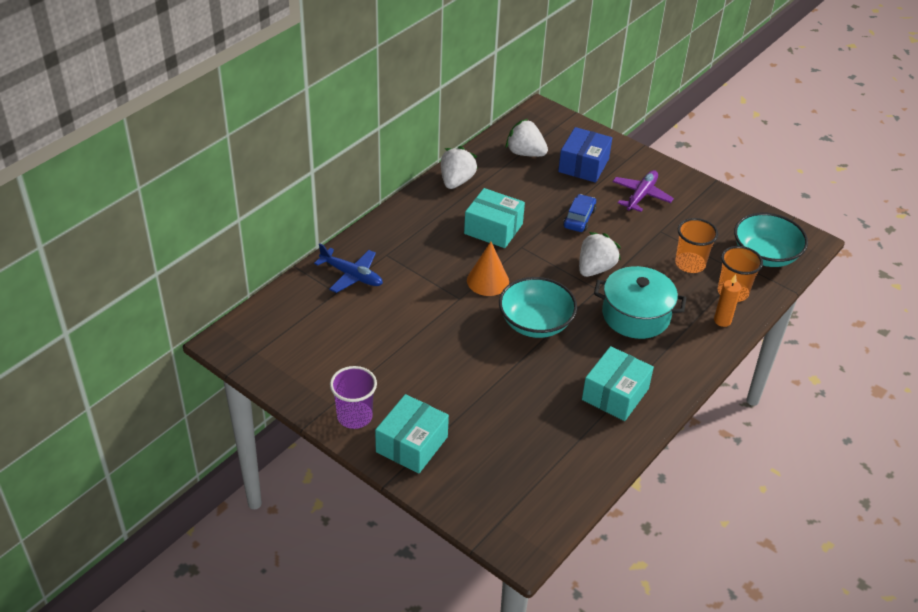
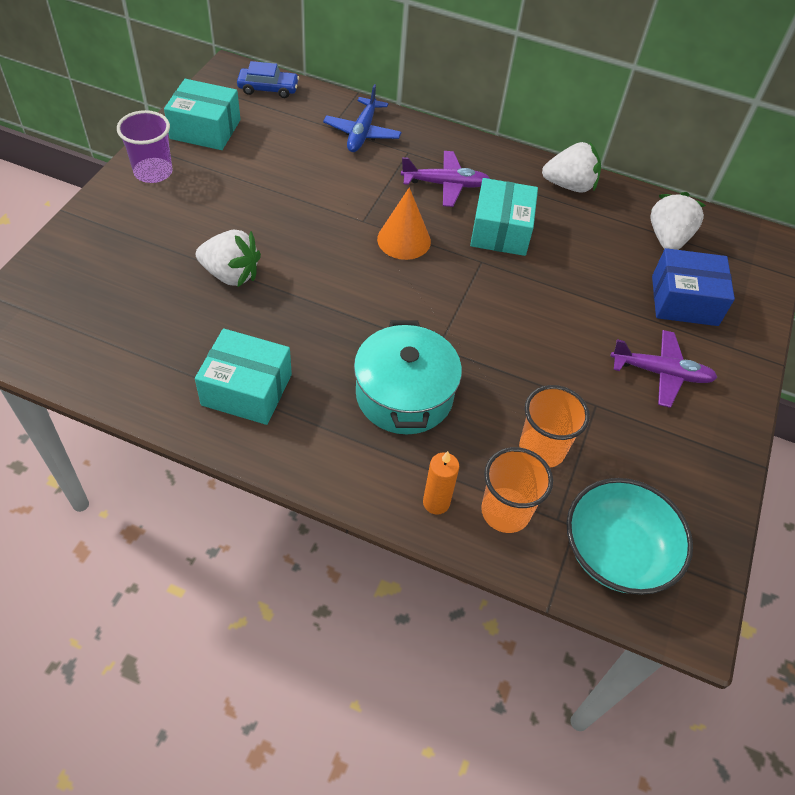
camera: 70 degrees right, 10 degrees up
(412, 444) = (122, 220): turquoise box -> turquoise box (205, 129)
(433, 243) = (446, 184): none -> purple plane
(535, 323) = (348, 294): turquoise bowl -> none
(579, 218) = (569, 310): blue car -> blue car (268, 89)
(595, 268) = (477, 340): white strawberry -> white strawberry (231, 274)

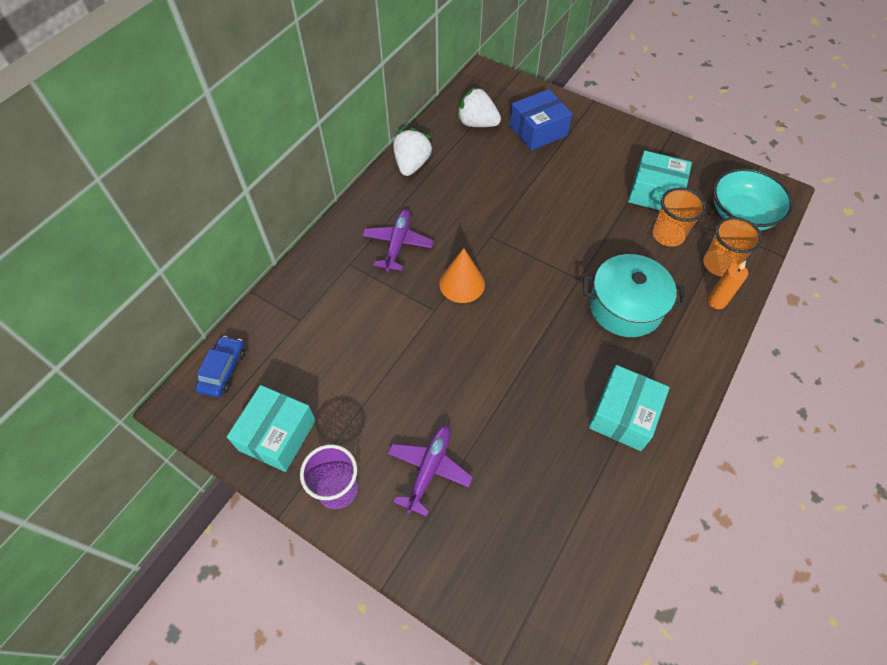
camera: 75 degrees left, 5 degrees up
(231, 274) = (492, 420): white strawberry -> none
(362, 133) = (315, 296): blue plane -> none
(501, 231) = (458, 217): turquoise box -> turquoise box (655, 193)
(661, 373) = (602, 159): purple plane -> purple plane (429, 469)
(684, 300) = (538, 131): blue box -> blue box turned 45 degrees clockwise

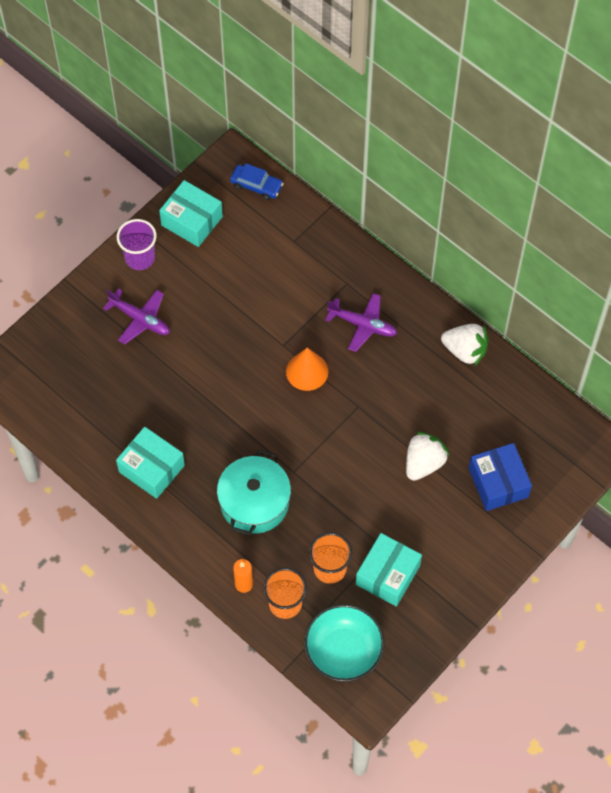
camera: 100 degrees right, 5 degrees up
(477, 123) = (518, 423): white strawberry -> white strawberry (424, 463)

